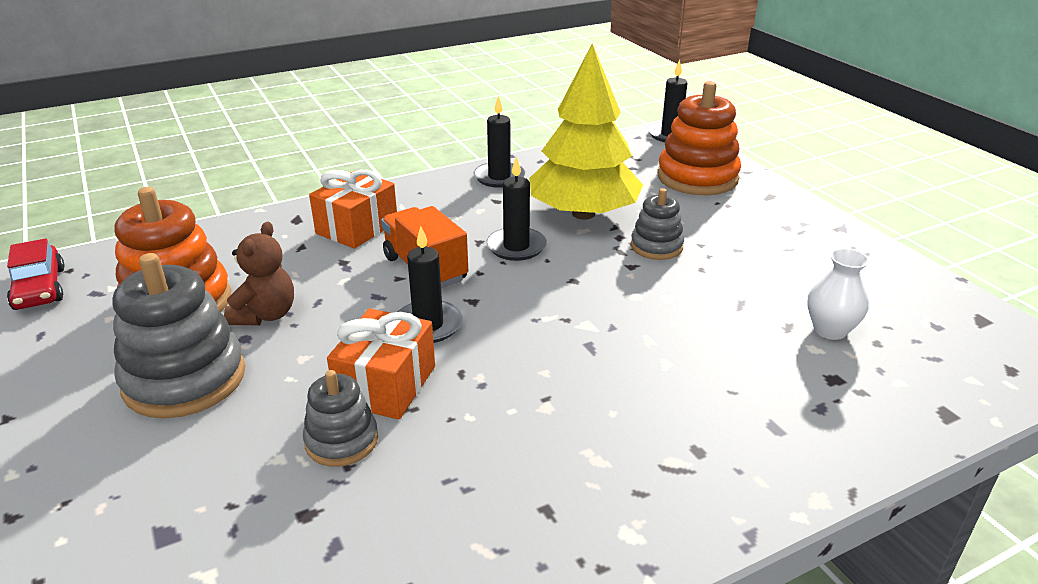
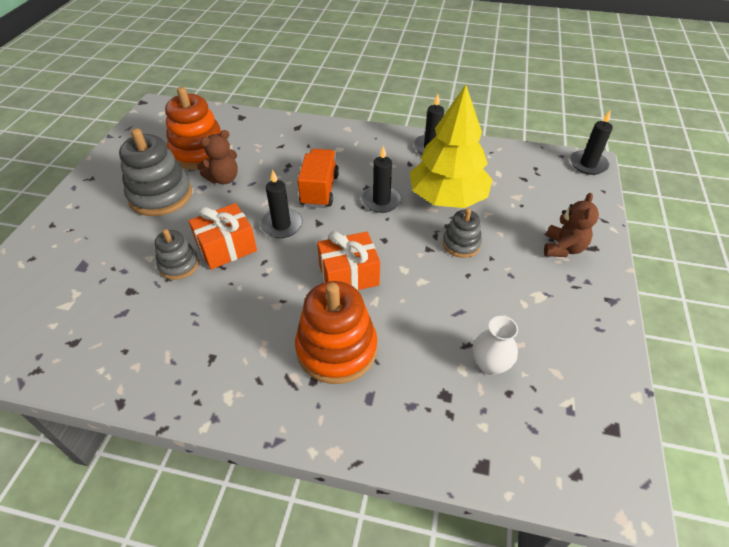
camera: 40 degrees right, 15 degrees up
(40, 289) = (162, 117): red car -> none
(357, 228) = (318, 146): orange gift -> orange gift (349, 275)
(697, 178) = (559, 207): orange stacking toy -> orange stacking toy (336, 349)
(747, 207) = (563, 248): none -> brown teddy bear

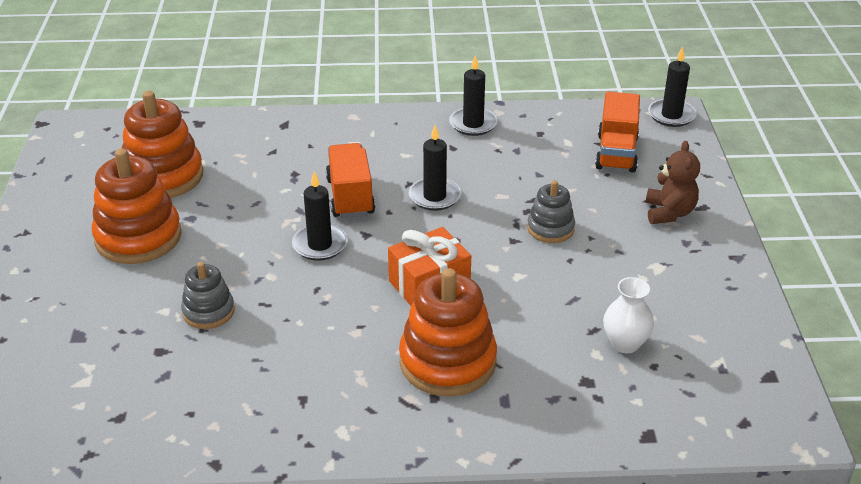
camera: 15 degrees left, 10 degrees down
(160, 195) = (138, 237): grey stacking toy -> orange stacking toy
(223, 179) = (215, 203): brown teddy bear -> none
(226, 247) = (261, 282): orange gift -> none
(447, 198) = (515, 180): yellow tree -> none
(534, 189) = (616, 153): none -> orange truck

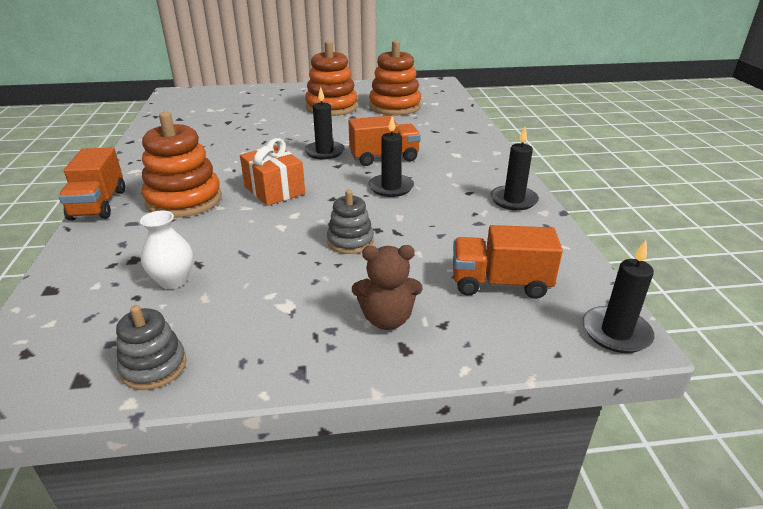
camera: 85 degrees right, 5 degrees down
(208, 312) = (259, 129): grey stacking toy -> grey stacking toy (154, 367)
(452, 445) = (98, 205): none -> orange truck

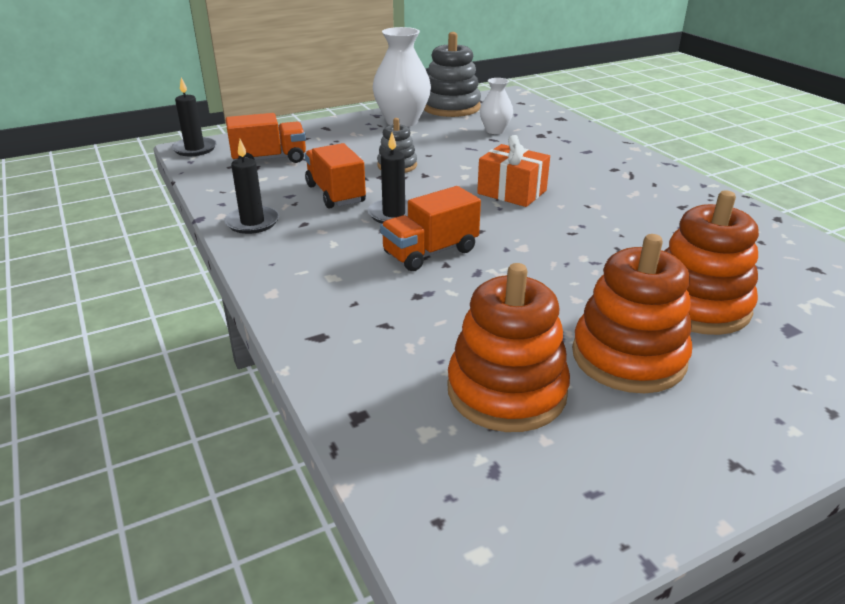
camera: 160 degrees right, 0 degrees up
(98, 205) = (642, 157): orange truck -> orange truck (335, 194)
(154, 367) = (451, 107): grey stacking toy -> grey stacking toy, size x1.79
(184, 200) = (579, 171): orange stacking toy -> orange stacking toy (697, 305)
(273, 338) = (402, 121): none -> white vase
(324, 152) = (516, 247): black candle -> none
(387, 319) = (342, 135): brown teddy bear -> none

